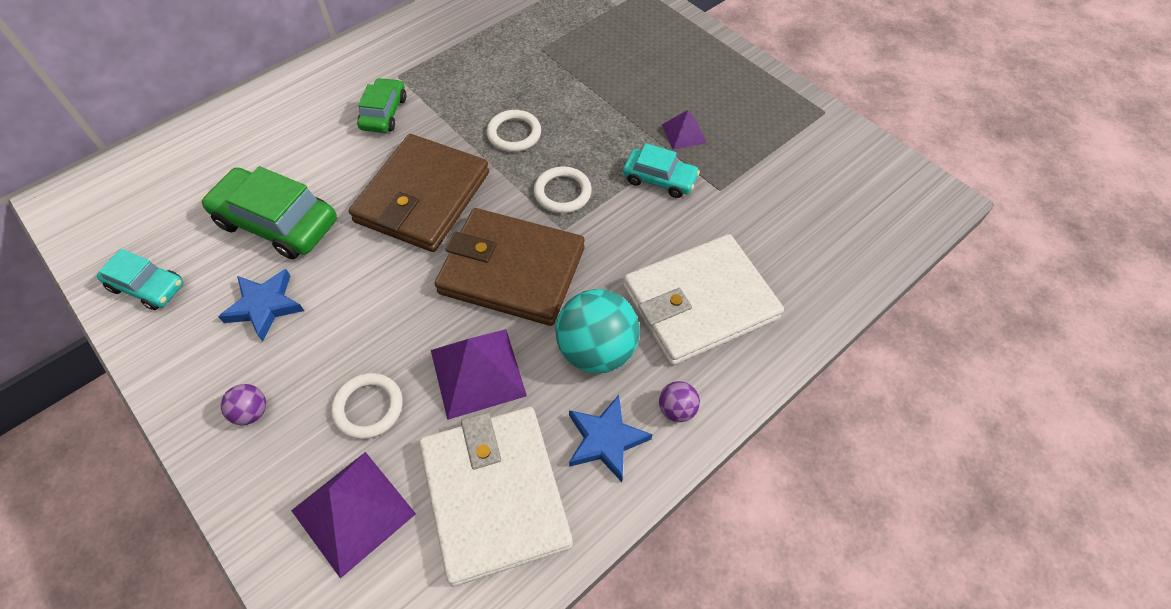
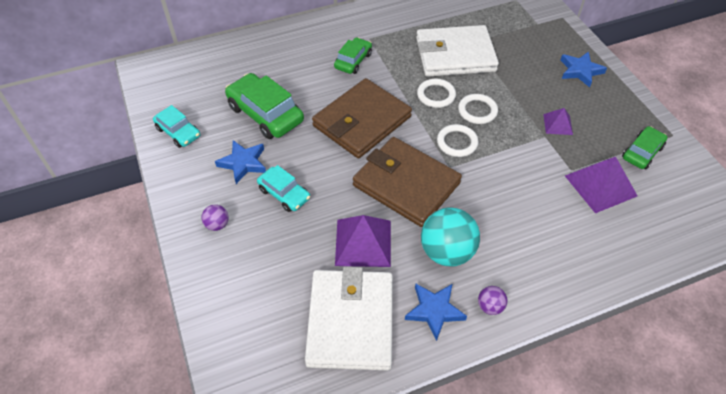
camera: 20 degrees right, 5 degrees down
(353, 512) = (260, 303): purple pyramid -> purple pyramid (600, 185)
(368, 407) = (288, 243): white ring -> white ring (477, 111)
(659, 179) = (529, 151): turquoise car -> turquoise car (284, 194)
(689, 55) = (580, 71): none -> blue star
(699, 303) = (530, 242): white wallet -> white wallet (455, 55)
(797, 144) = (642, 152): none -> green car

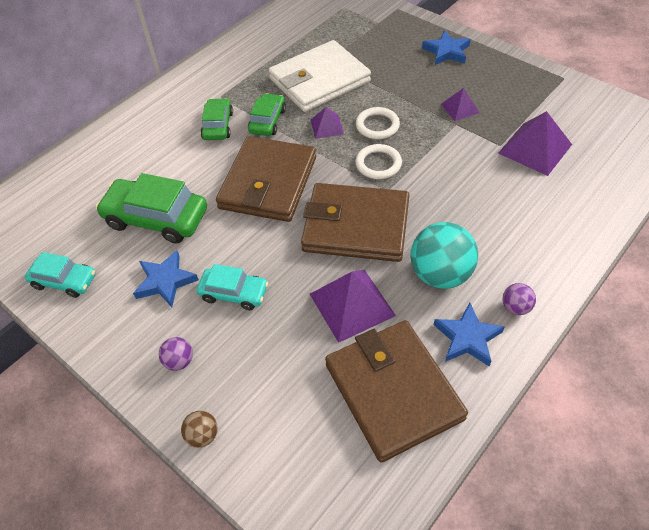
camera: 25 degrees left, 0 degrees up
(200, 284) = (202, 435): none -> brown ball
(350, 321) = (393, 391): white wallet -> brown wallet
(436, 95) = (327, 126): white ring -> purple pyramid
(642, 152) = (549, 104): green car -> green car (267, 121)

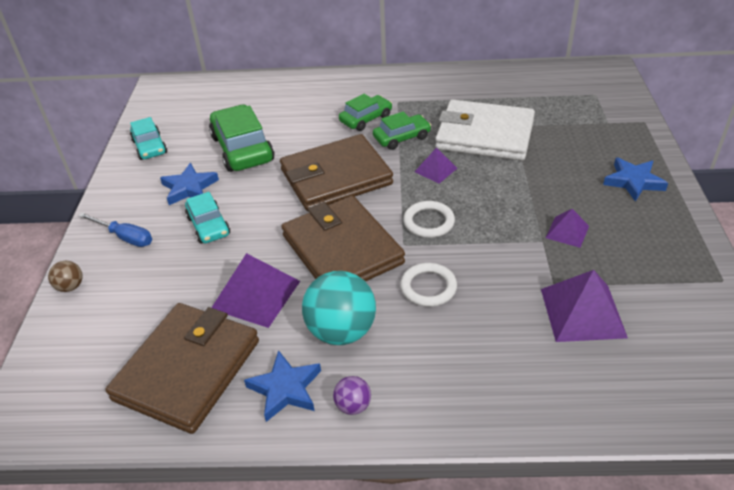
camera: 50 degrees right, 10 degrees down
(179, 361) = (125, 237): purple ball -> blue screwdriver
(377, 126) = (474, 195): white ring -> white ring (428, 287)

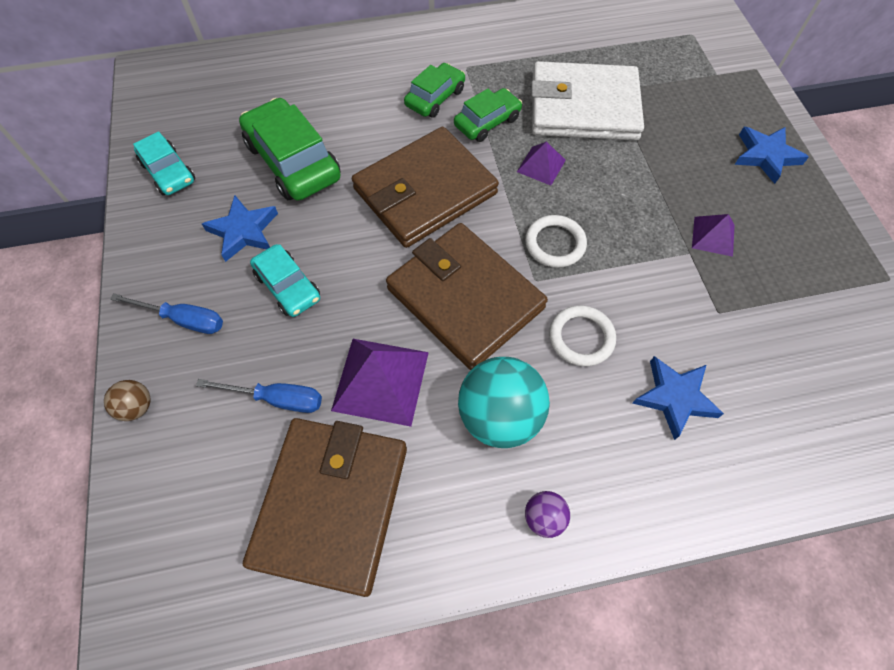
camera: 15 degrees left, 20 degrees up
(173, 295) = (277, 399): none -> blue screwdriver
(285, 389) = (458, 509): blue star -> blue star (675, 398)
(583, 312) = (758, 345): purple pyramid -> none

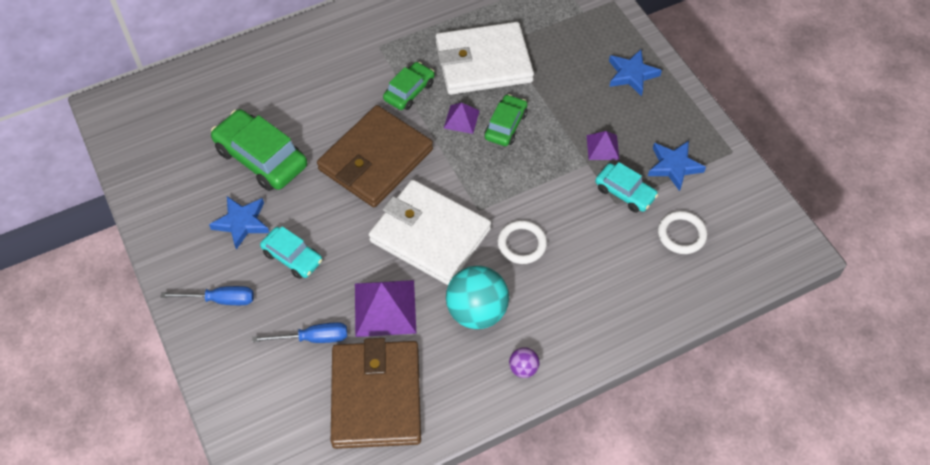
camera: 15 degrees left, 5 degrees down
(137, 407) = (210, 368): brown ball -> none
(168, 172) = (161, 189): turquoise car -> turquoise car (625, 192)
(435, 98) = (361, 79): green car -> green car (505, 125)
(465, 298) = (430, 235): brown wallet -> white wallet
(555, 244) = (486, 179): white ring -> white ring (681, 234)
(675, 398) = (595, 270): blue star -> blue star (674, 166)

